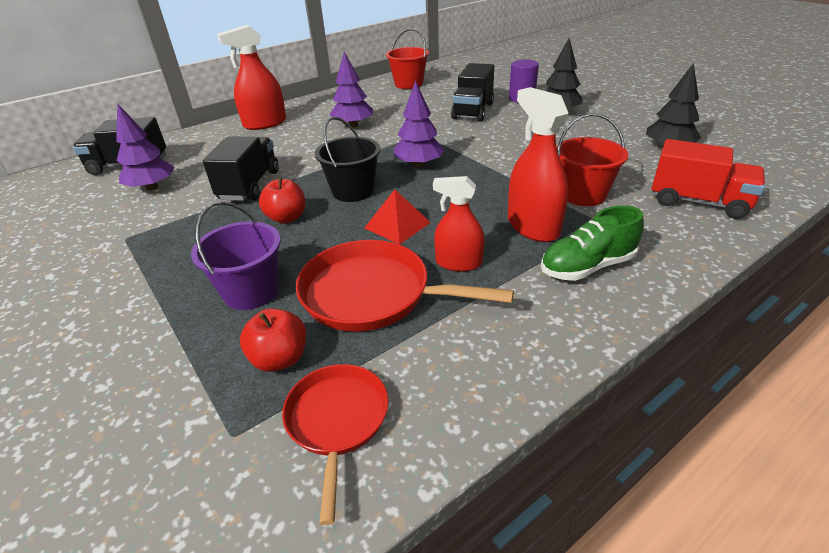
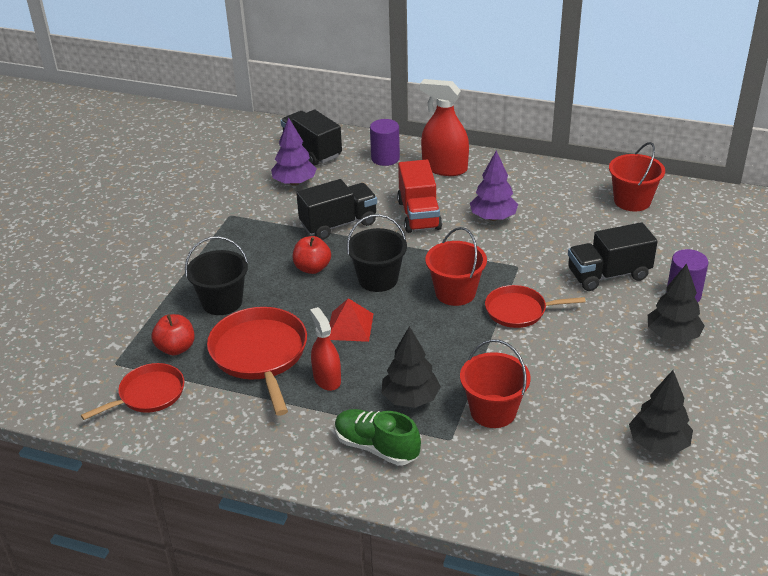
camera: 55 degrees right, 0 degrees up
(207, 140) = (385, 158): none -> purple cylinder
(251, 291) = (222, 302): purple bucket -> black bucket
(418, 165) = (455, 293): purple tree -> red bucket
(472, 149) = (519, 311): none -> red pan
(533, 226) = (410, 399): red spray bottle -> black tree
(698, 202) = (547, 490): red truck -> red truck (419, 215)

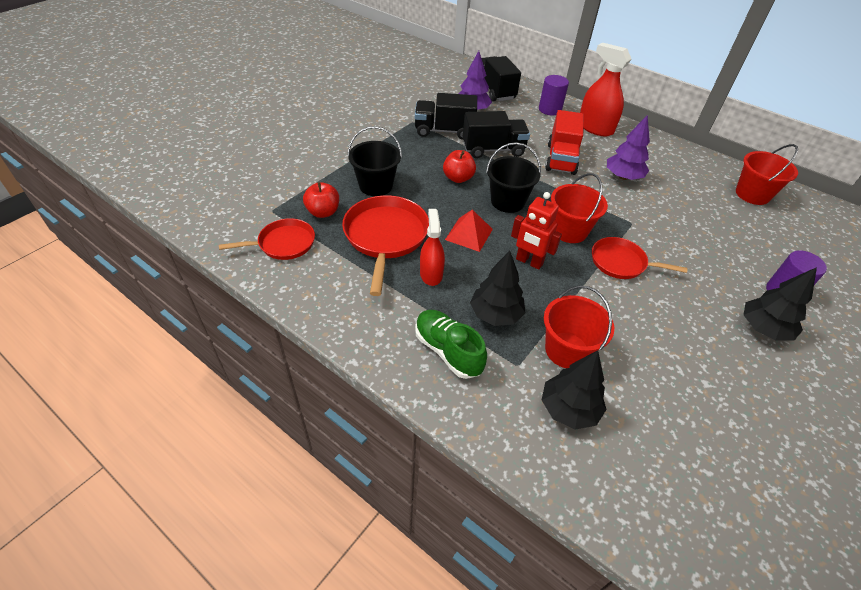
camera: 15 degrees right, 10 degrees up
(425, 337) = (529, 262): none -> red robot
(608, 275) = (713, 253): black truck -> black truck (444, 131)
(658, 444) = (723, 438): black tree -> black tree (569, 409)

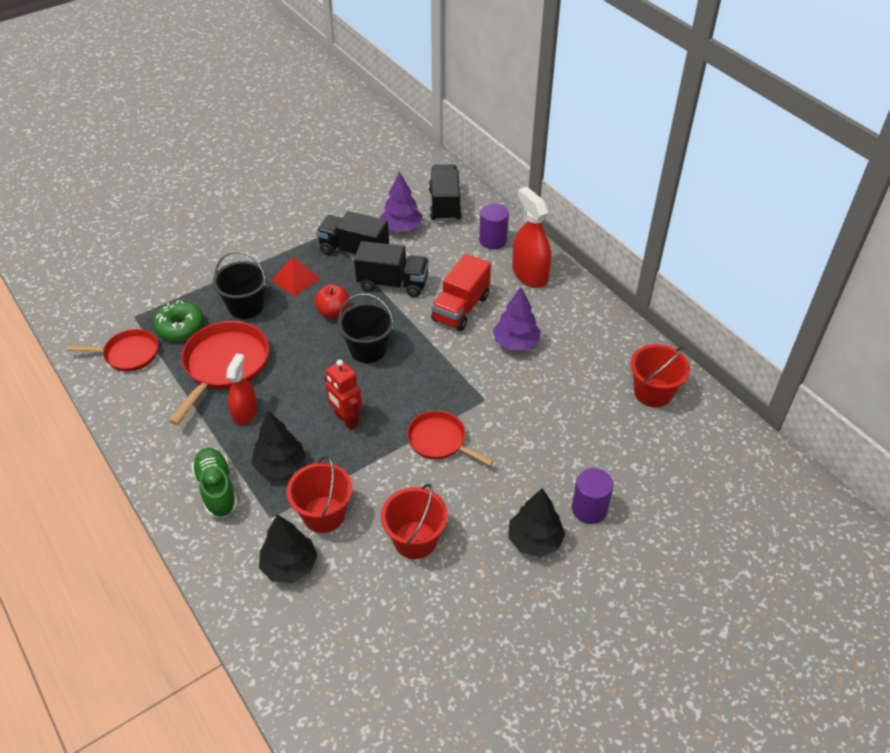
camera: 20 degrees right, 0 degrees up
(323, 212) = (180, 327): red apple -> green donut
(469, 234) = (305, 378): red pyramid -> red pyramid (296, 279)
(569, 231) = (410, 395): red bucket -> red bucket (415, 540)

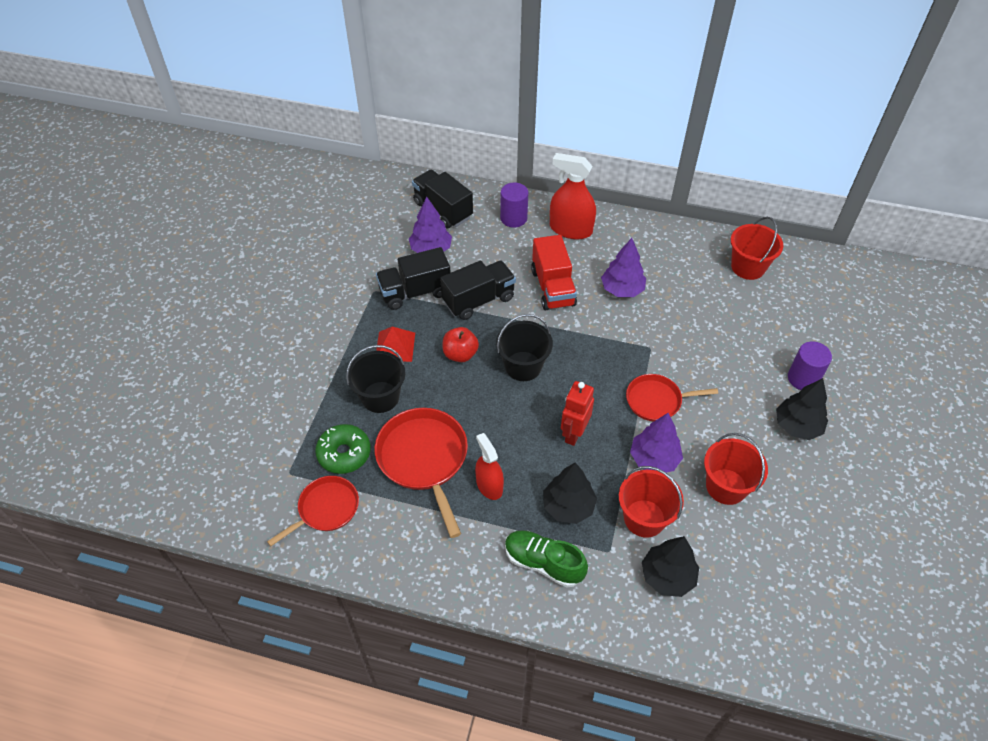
camera: 40 degrees left, 5 degrees up
(346, 420) = (573, 433): red robot -> red robot turned 105 degrees clockwise
(384, 480) = (654, 459): none -> purple tree

